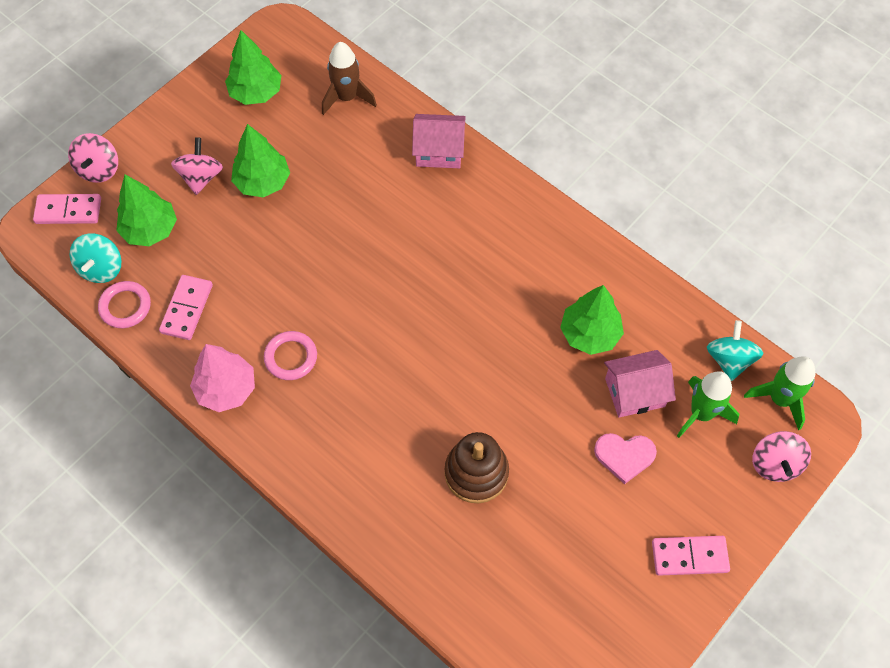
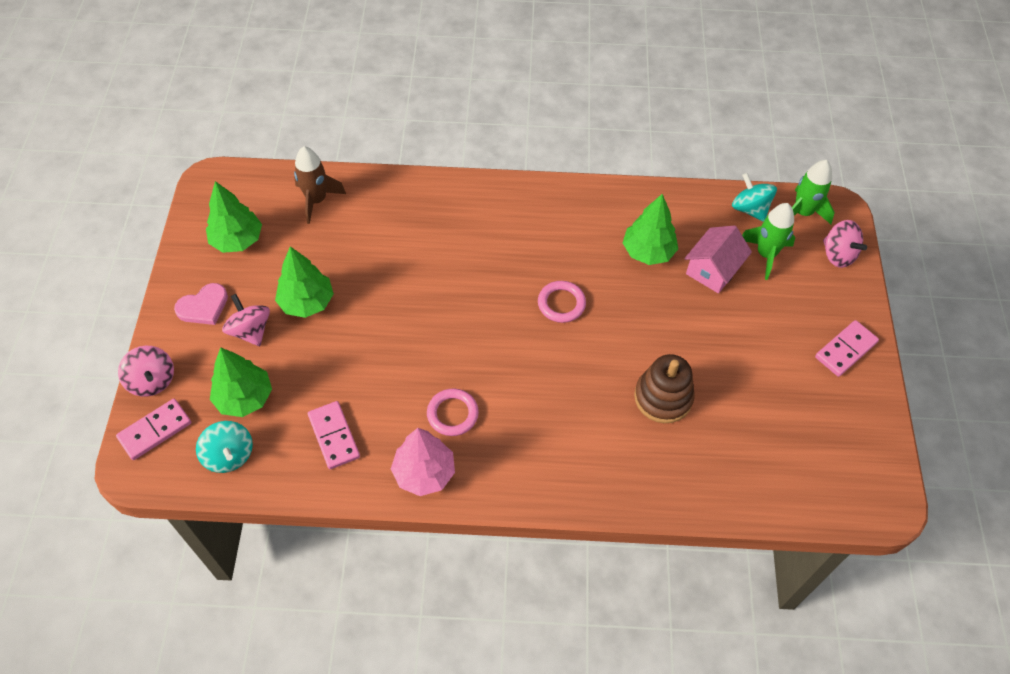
camera: 40 degrees left, 5 degrees down
(125, 306) = (279, 470): pink ring -> pink ring (561, 304)
(439, 151) = (425, 196): pink house -> none
(624, 456) = (746, 315): pink heart -> pink heart (203, 306)

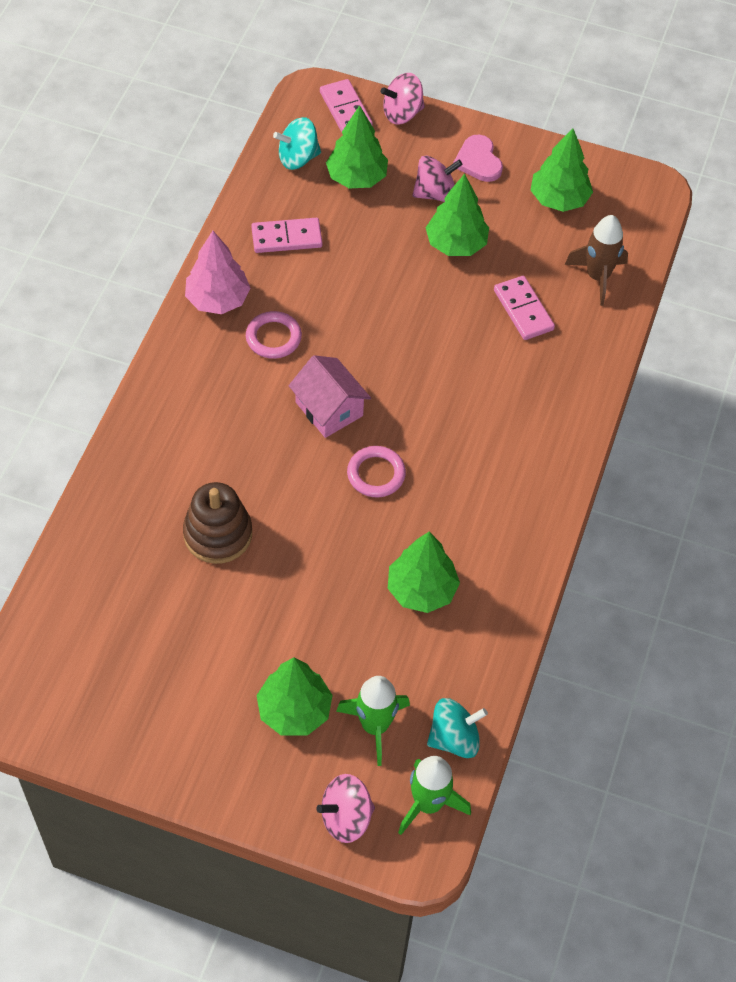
camera: 105 degrees right, 0 degrees up
(713, 270) = (371, 653): pink house -> pink house (329, 409)
(780, 304) = (294, 710): none -> green tree
(845, 350) = (204, 757): pink domino -> pink domino (523, 310)

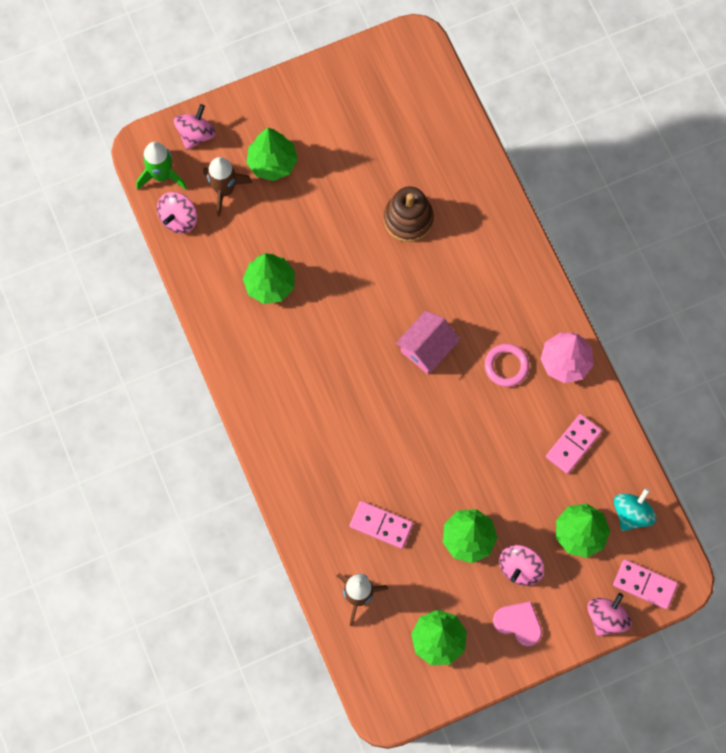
camera: 140 degrees right, 15 degrees up
(329, 409) = (427, 348): pink house -> pink house turned 60 degrees counterclockwise
(375, 726) = (224, 190): green rocket -> brown rocket
(376, 474) = (360, 331): pink ring -> none
(454, 738) = (179, 219): turquoise spinning top -> pink spinning top

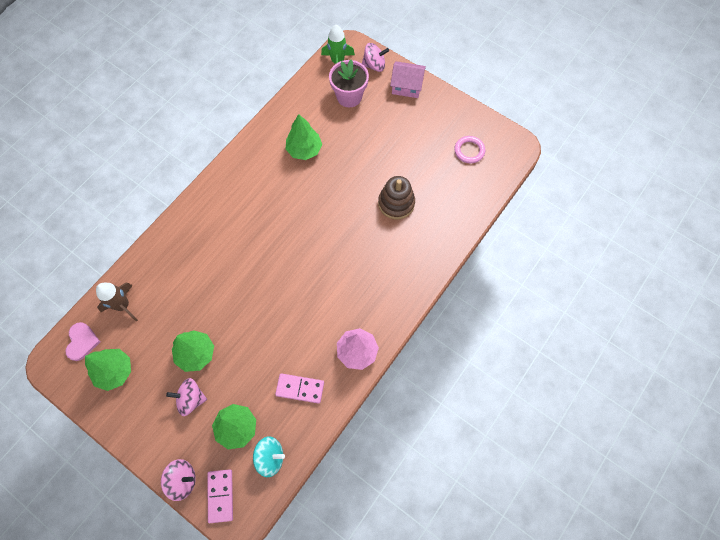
camera: 60 degrees right, 5 degrees down
(179, 219) = (316, 83): pink spinning top -> none
(224, 190) = (349, 96): brown rocket -> pink flower pot
(272, 163) = (383, 112): green tree -> none
(381, 525) = (178, 294): pink domino -> none
(427, 348) = (315, 259): pink house -> pink house (406, 86)
(506, 366) = (331, 315): pink ring -> pink ring (469, 151)
(518, 623) = (150, 419): pink heart -> pink heart (82, 342)

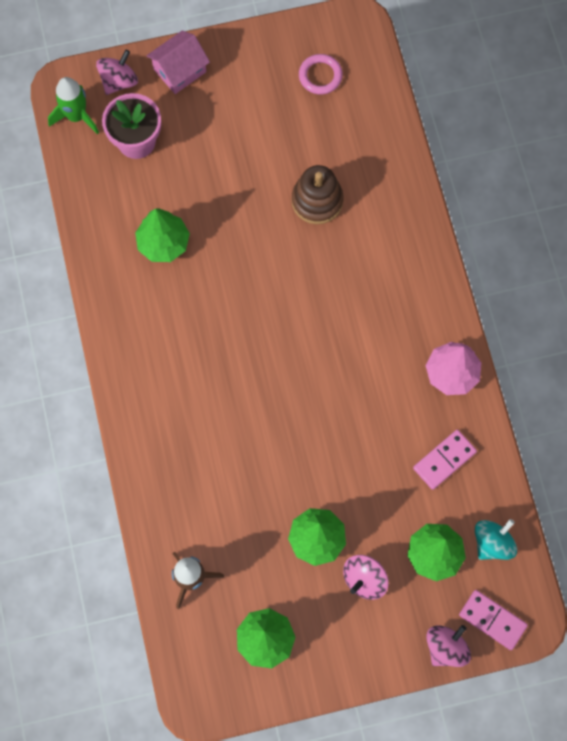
camera: 50 degrees left, 5 degrees up
(82, 342) = (199, 653): pink heart -> none

